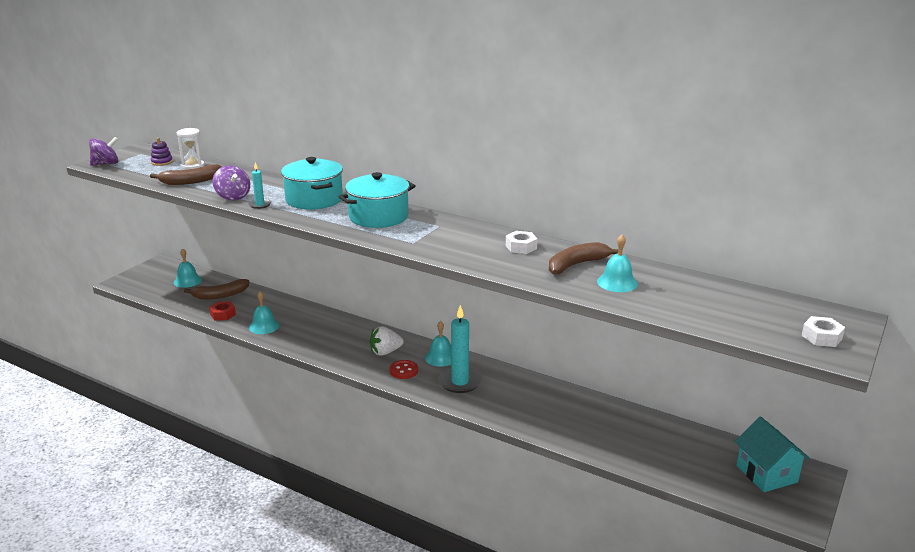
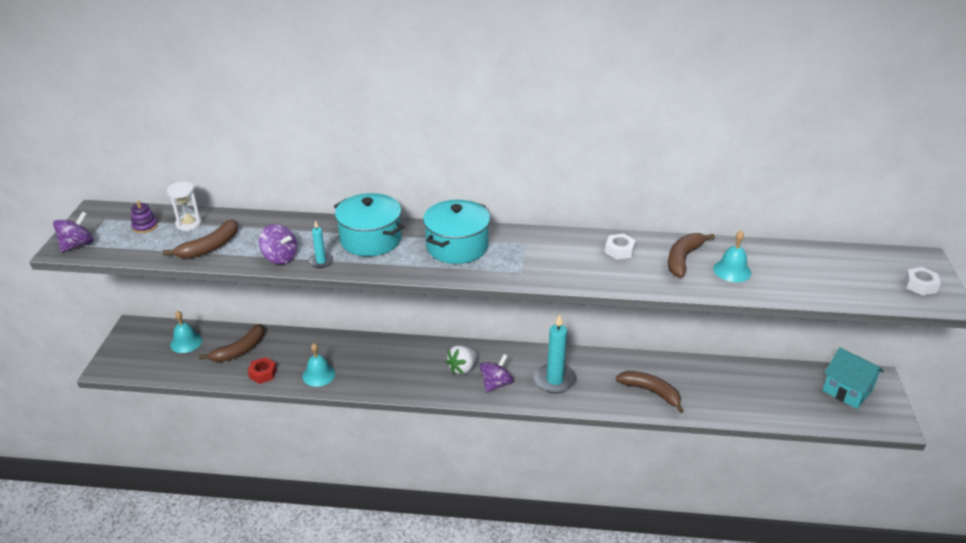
camera: 25 degrees left, 10 degrees up
(403, 371) = (496, 384): red button -> purple spinning top
(440, 357) = (517, 358): turquoise bell -> none
(545, 416) = (651, 392): none -> brown banana

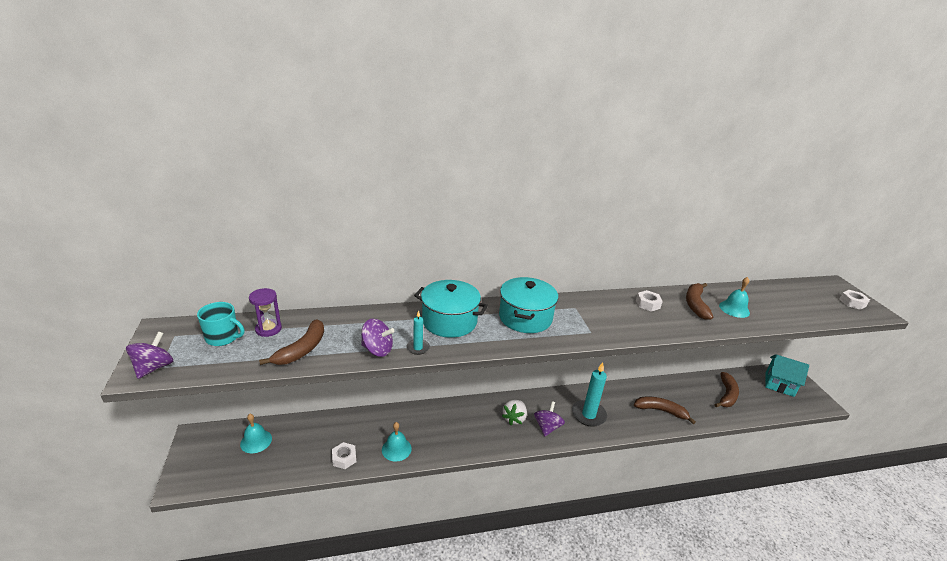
camera: 20 degrees left, 5 degrees down
(145, 226) = (223, 337): purple stacking toy -> turquoise mug
(189, 224) = (268, 329): white hourglass -> purple hourglass
(239, 350) = (312, 439): brown banana -> brown banana (726, 395)
(263, 374) = (344, 458): red nut -> white nut

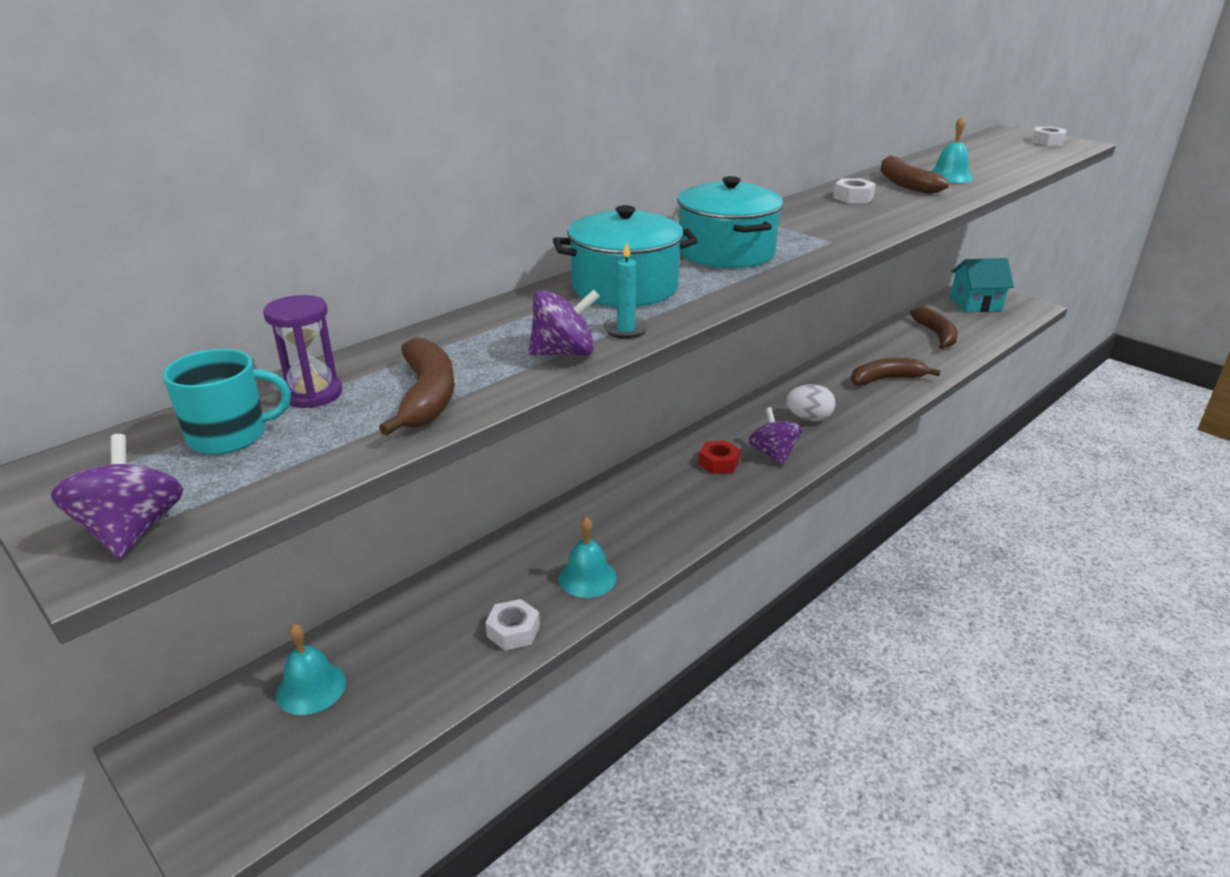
camera: 30 degrees left, 0 degrees up
(514, 418) = (718, 463): white strawberry -> red nut
(588, 415) = (808, 418): turquoise candle -> white egg

